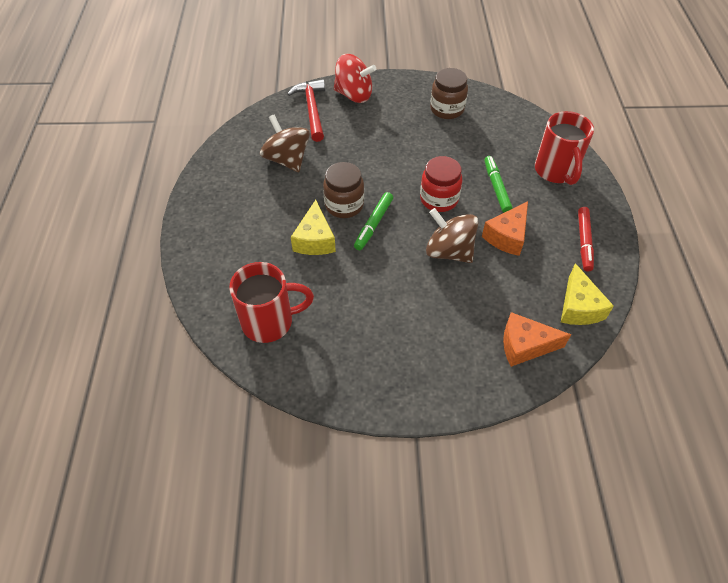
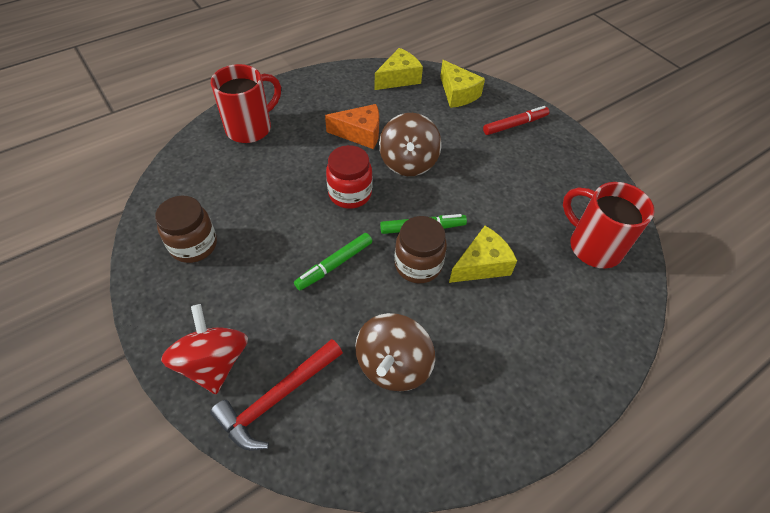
camera: 125 degrees left, 0 degrees up
(496, 187) = (302, 160): green marker -> green marker (334, 265)
(525, 345) = (458, 94): orange cheese -> yellow cheese
(584, 242) = (330, 91): red marker -> red marker (515, 125)

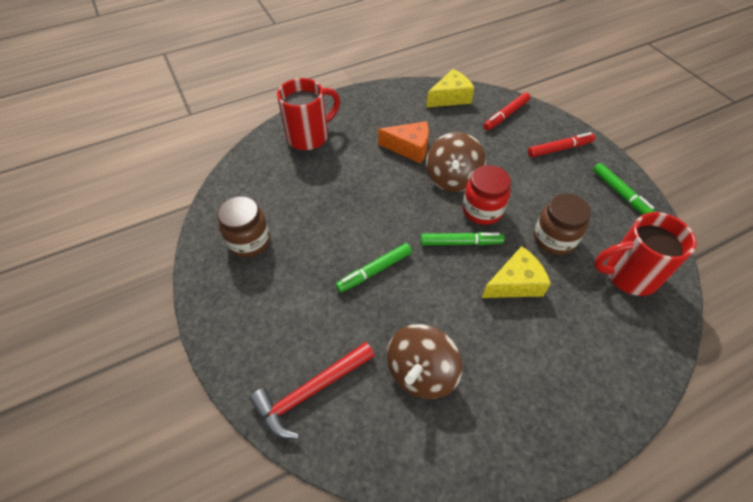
camera: 10 degrees right, 0 degrees up
(214, 362) = (257, 352): red spinning top -> none
(350, 194) = (395, 204): red jar -> red jar (482, 210)
(418, 265) = (453, 278): brown jar -> brown jar (554, 239)
(458, 94) = (506, 115): yellow cheese -> red marker
(579, 166) = (621, 194): none -> green marker
(593, 246) = (628, 275): red mug -> red mug turned 60 degrees counterclockwise

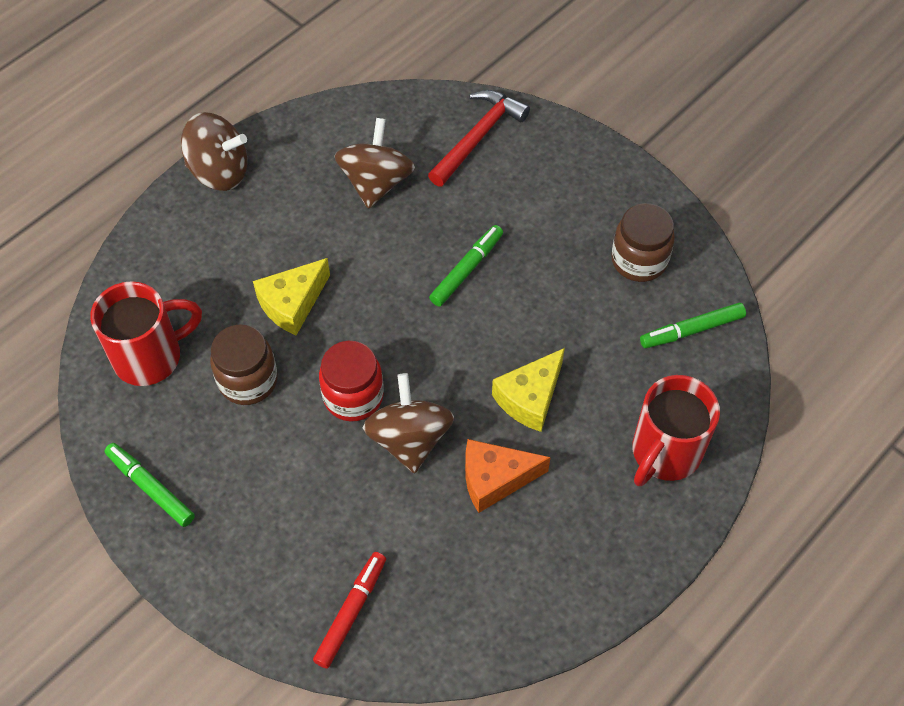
camera: 160 degrees right, 5 degrees up
(450, 97) = (463, 629): yellow cheese -> yellow cheese (530, 398)
(460, 242) = (371, 338): green marker -> green marker (691, 330)
(559, 149) = (248, 556): red marker -> none
(571, 437) = (219, 171): none -> brown spinning top

